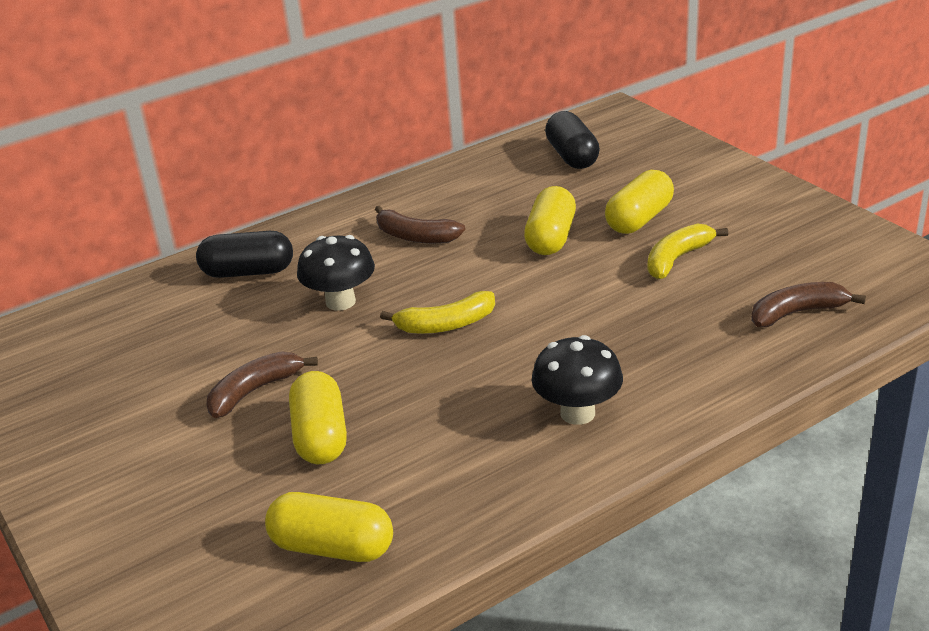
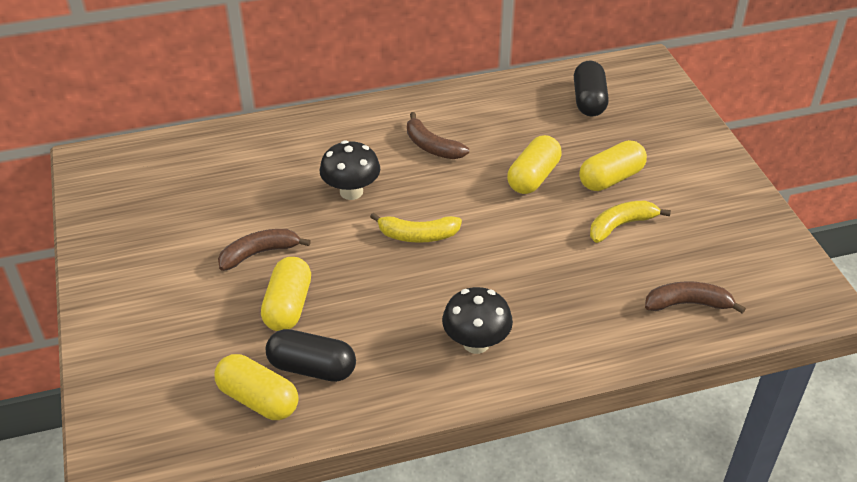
camera: 15 degrees right, 10 degrees up
(248, 272) = (297, 145): black capsule -> black capsule (312, 368)

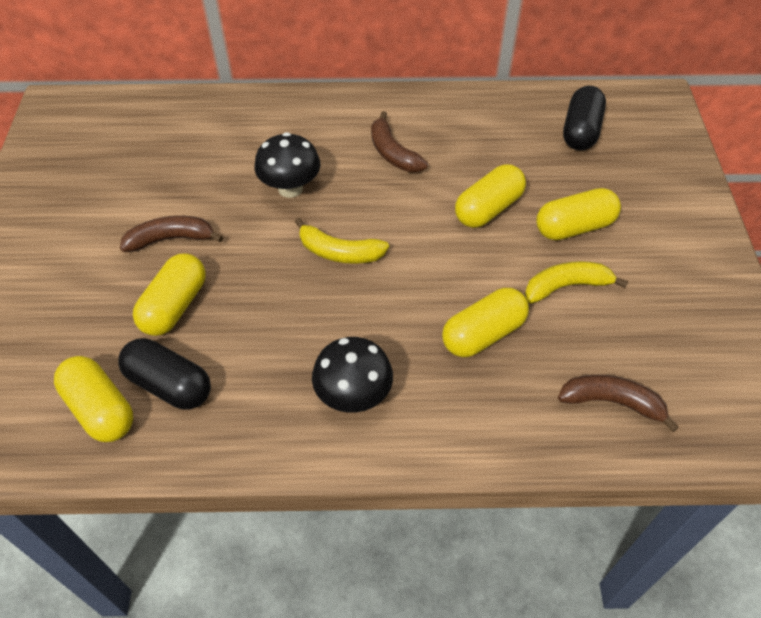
camera: 15 degrees right, 10 degrees up
(566, 275) = (483, 334): none -> yellow capsule

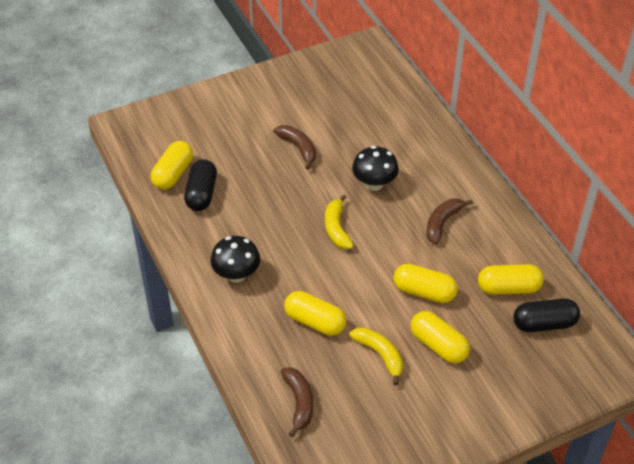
camera: 65 degrees right, 5 degrees down
(175, 306) = (252, 172): yellow capsule -> yellow capsule (508, 288)

